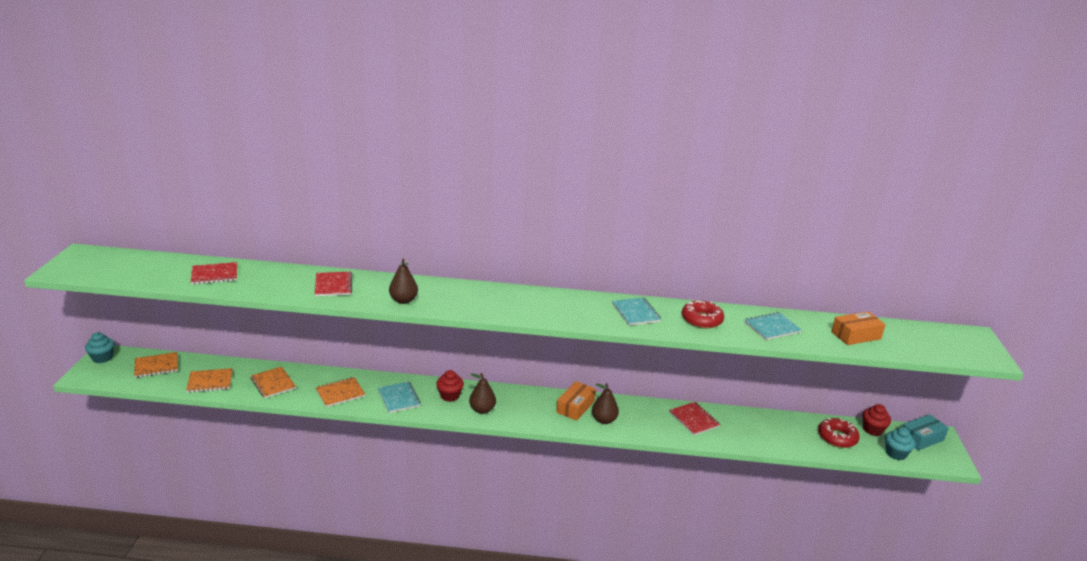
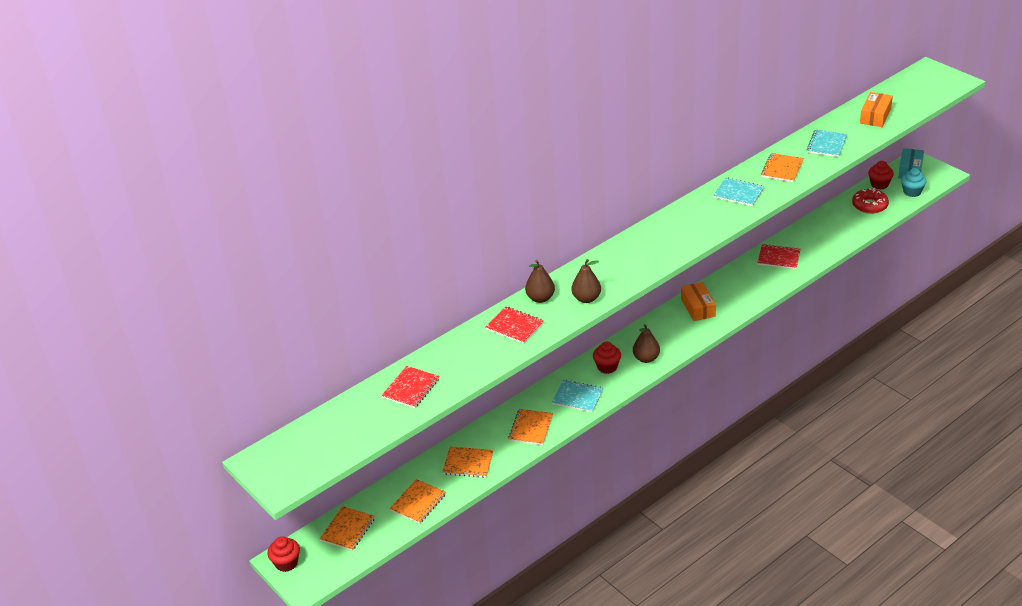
camera: 40 degrees left, 10 degrees up
(102, 358) = (286, 563): turquoise cupcake -> red cupcake
(604, 420) = (730, 302): brown pear -> brown pear (540, 298)
(701, 320) = (782, 169): red donut -> orange notebook

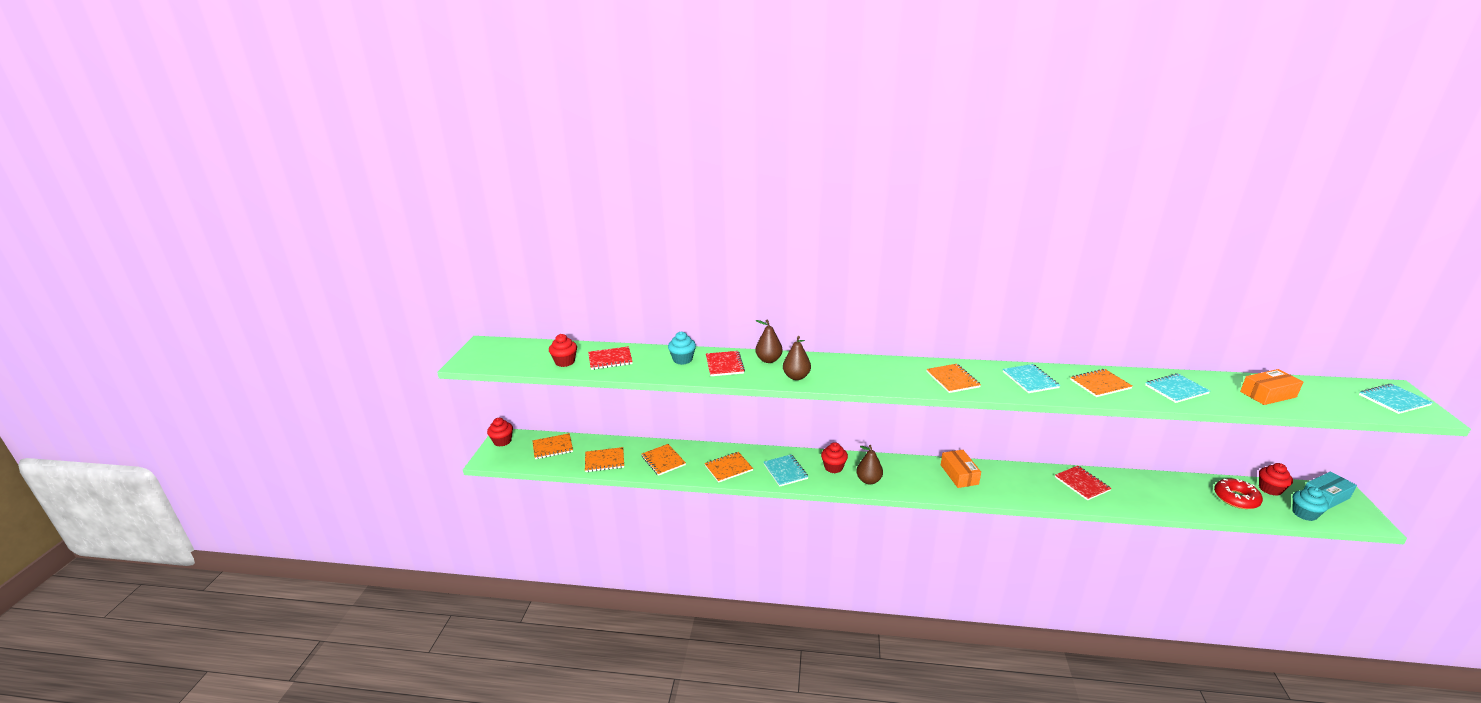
camera: 45 degrees right, 10 degrees down
(375, 419) = (565, 362): none -> red cupcake
(472, 345) = (682, 359): none -> turquoise cupcake
(692, 226) = (952, 379): none -> orange notebook
(698, 307) = (959, 474): orange box -> orange box turned 45 degrees counterclockwise
(935, 79) = (1394, 400): none -> turquoise notebook

